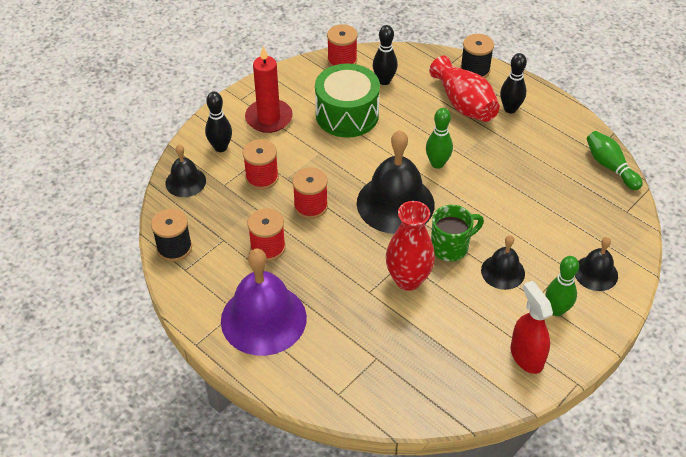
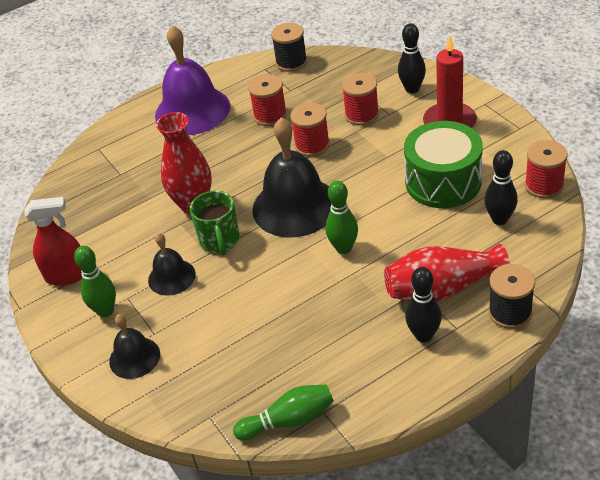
camera: 110 degrees right, 5 degrees down
(185, 182) = (370, 68): black bell -> none

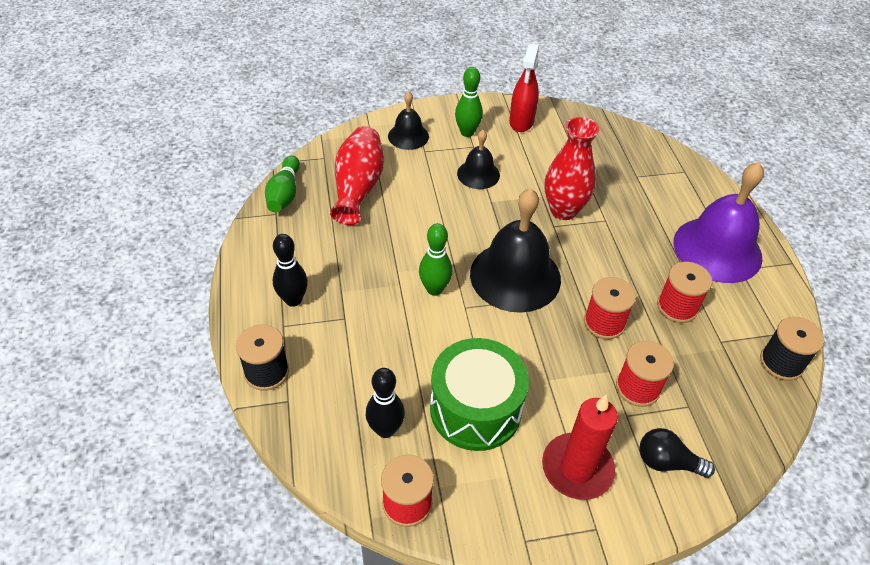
camera: 105 degrees right, 5 degrees up
(220, 241) = (501, 213): green mug -> none
(412, 89) = (667, 462): black bowling pin -> black light bulb
(442, 289) = (332, 336): red vase -> red vase (358, 187)

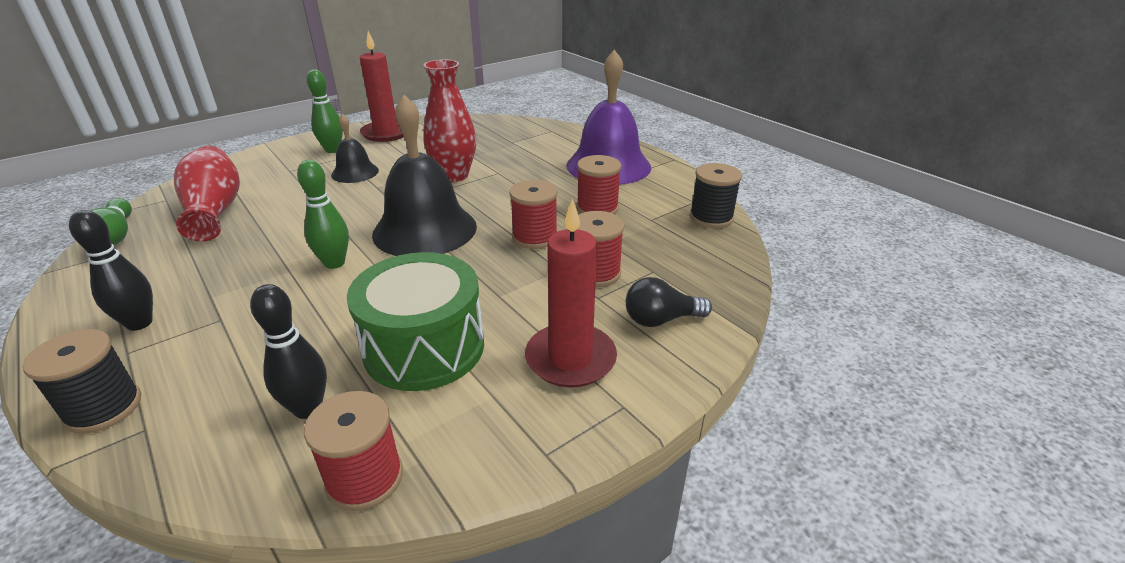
camera: 25 degrees left, 15 degrees down
(408, 136) = (267, 165): black bell -> none
(521, 121) = (386, 133): red spray bottle -> red candle

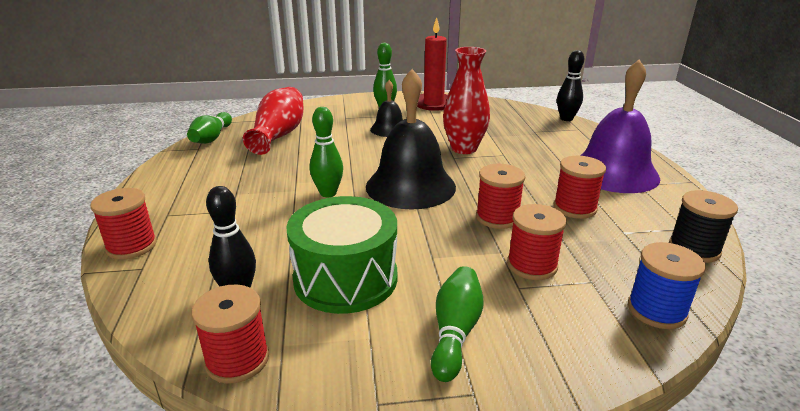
camera: 30 degrees right, 5 degrees down
(103, 408) = (131, 246): black spool -> red spool
(139, 323) = (186, 198): black bowling pin -> black bowling pin (566, 119)
(570, 359) = (455, 332): red candle -> green bowling pin
(661, 319) = (567, 329): black light bulb -> none
(716, 278) = (656, 310): none -> blue spool

